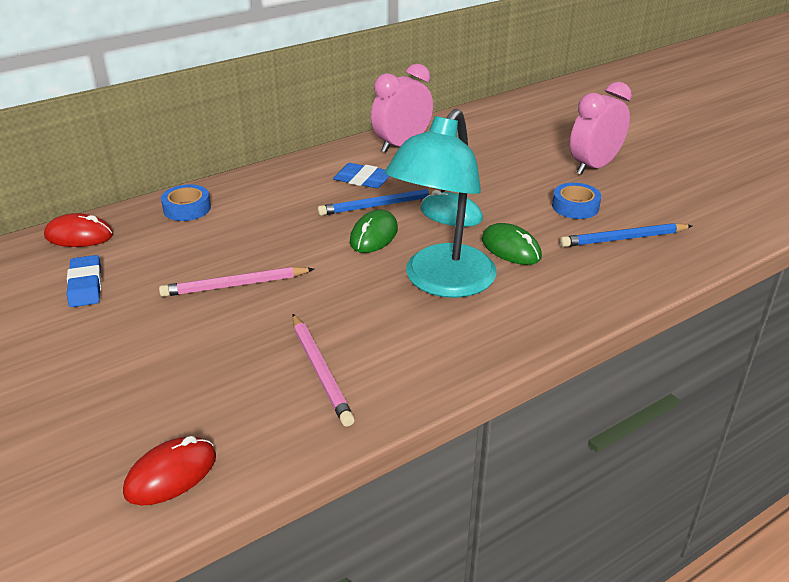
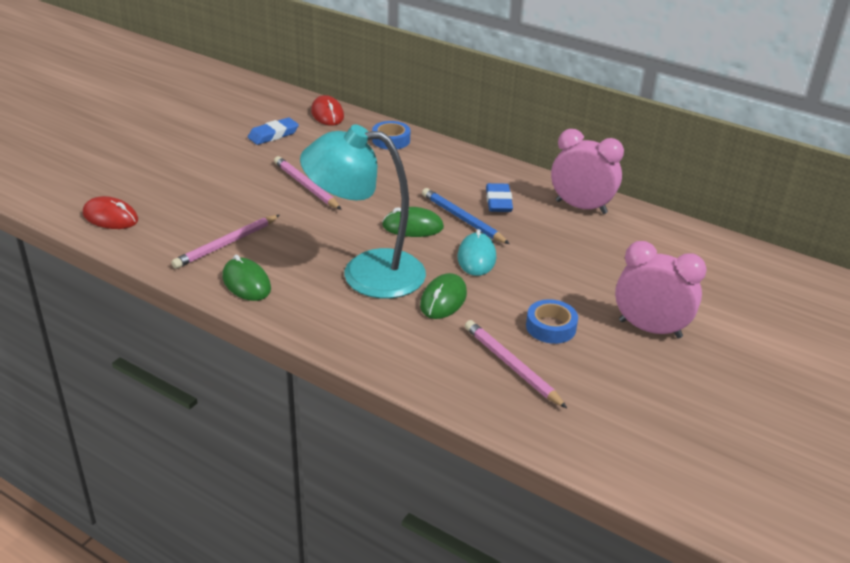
camera: 65 degrees right, 0 degrees up
(415, 370) = (246, 283): none -> green mouse
(623, 239) = (511, 366): blue pencil -> pink pencil

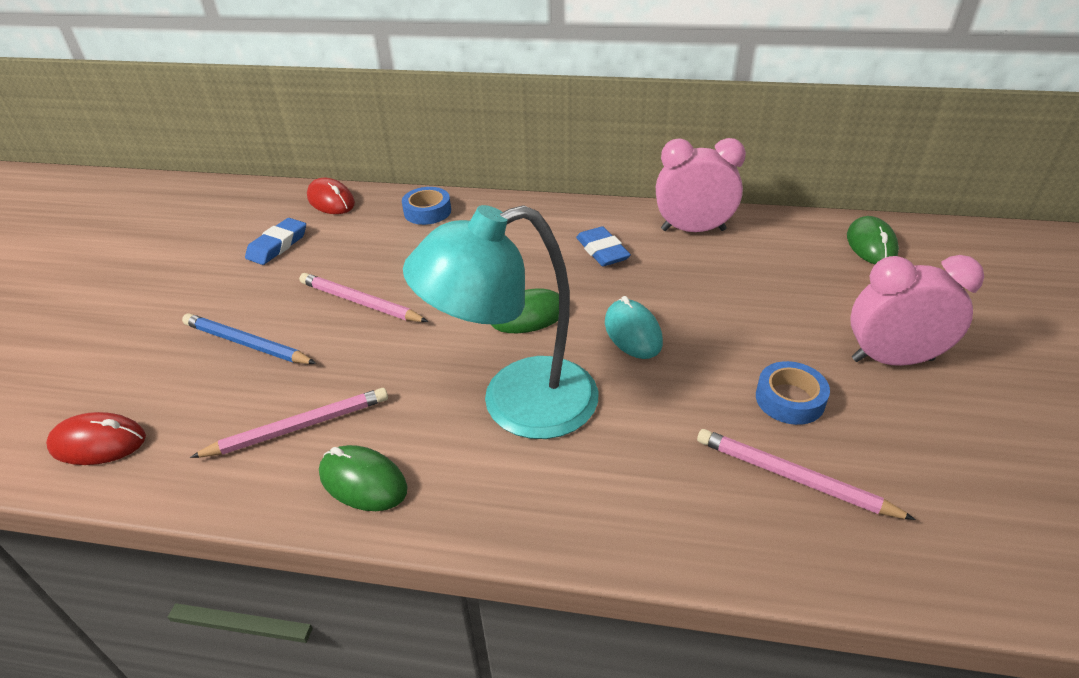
camera: 20 degrees left, 5 degrees up
(226, 244) = (299, 427): pink pencil -> pink pencil turned 135 degrees counterclockwise
(443, 300) = (638, 408): green mouse -> green mouse (871, 245)
(462, 219) = (579, 286): blue pencil -> blue pencil (246, 343)

